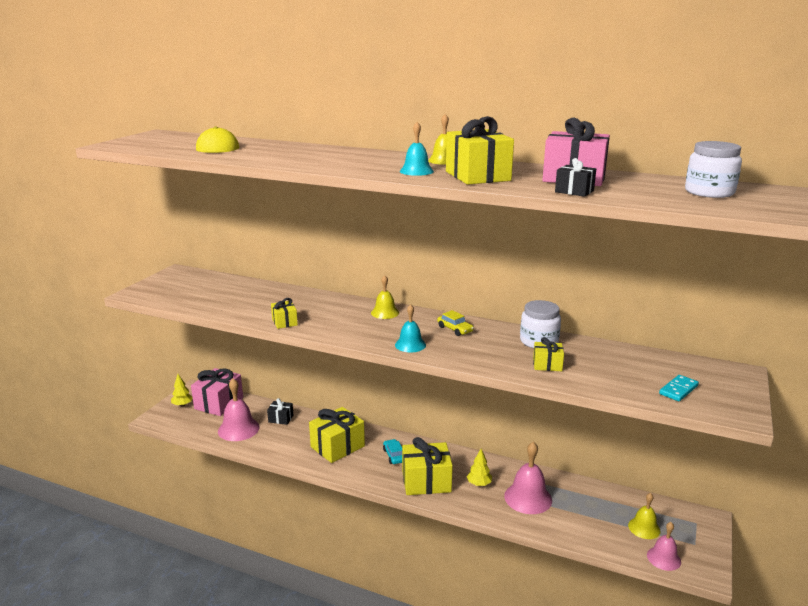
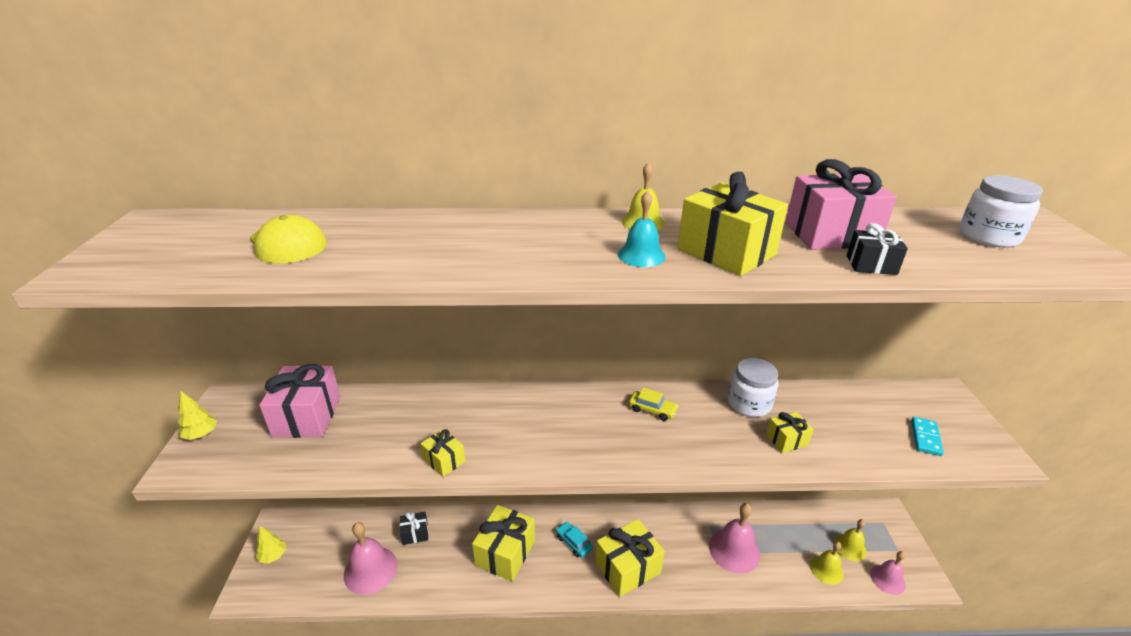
camera: 25 degrees left, 10 degrees up
(219, 403) = (322, 536): pink gift -> pink gift (307, 416)
(385, 312) = (555, 404): yellow bell -> yellow bell (826, 569)
(410, 345) = (625, 454): turquoise bell -> none
(479, 484) = (679, 550): yellow tree -> yellow tree (201, 435)

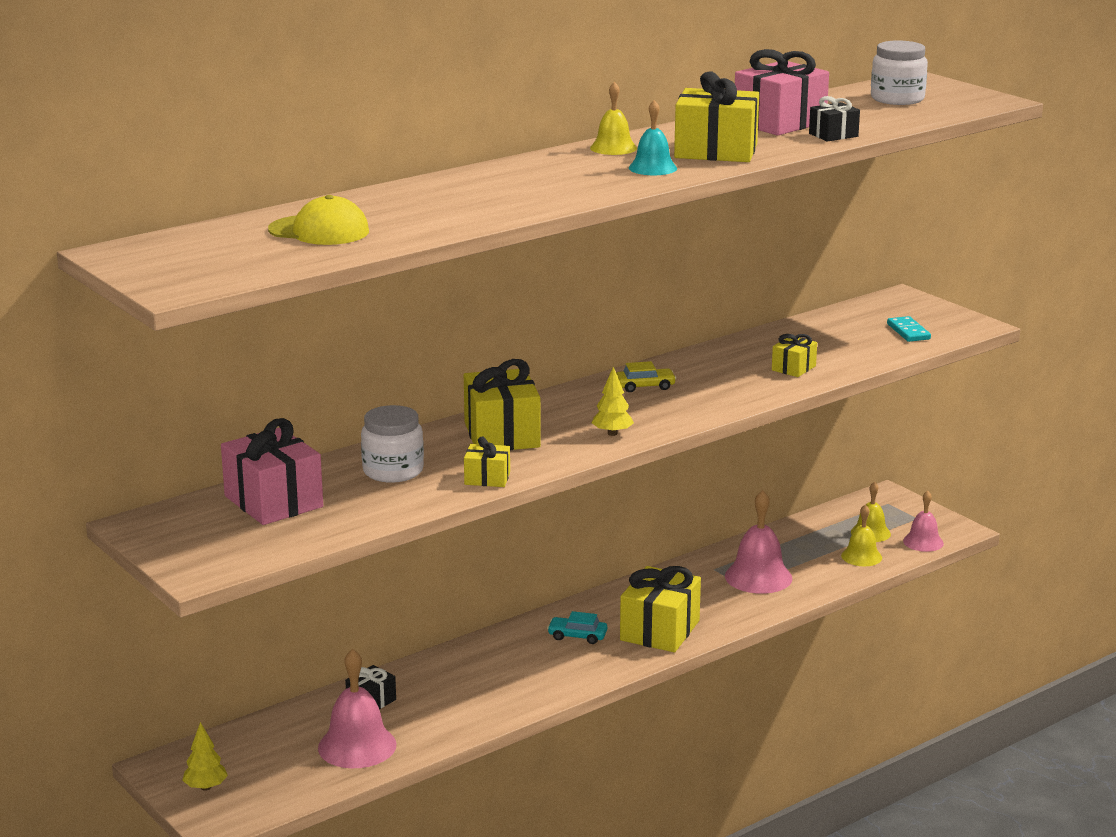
camera: 35 degrees left, 10 degrees down
(201, 435) = (171, 550): yellow tree -> yellow tree (612, 433)
(505, 553) = (507, 672): yellow gift -> yellow gift (502, 435)
(749, 403) = (732, 355): white jar -> white jar (393, 471)

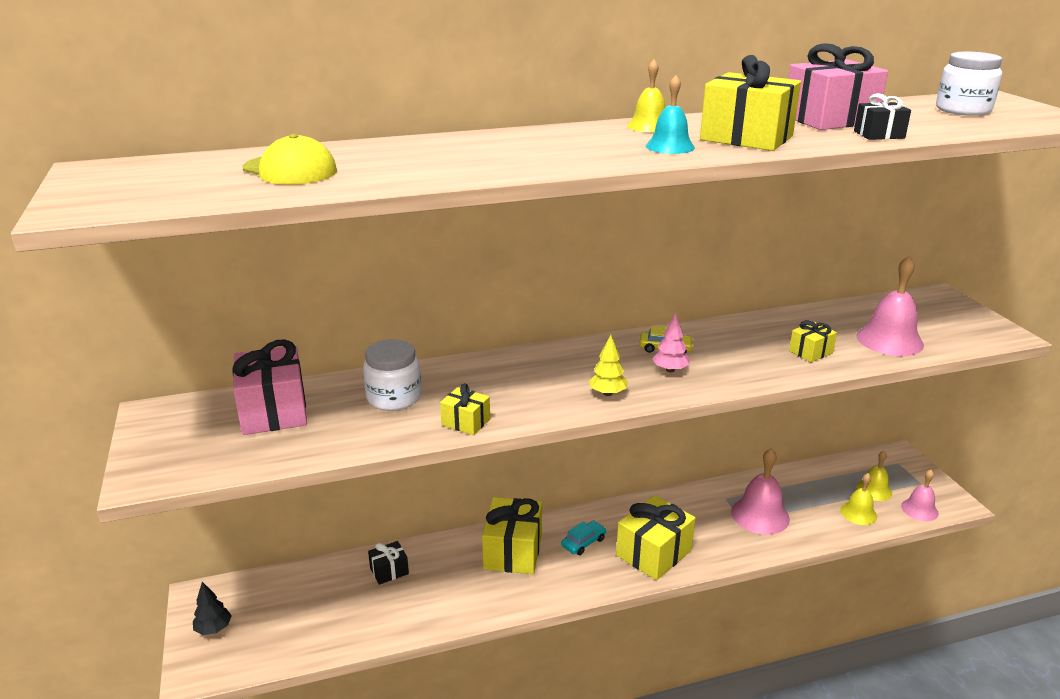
camera: 20 degrees right, 5 degrees up
(206, 787) = (213, 629): yellow tree -> black tree
(357, 746) = (350, 616): pink bell -> pink bell (889, 340)
(502, 435) = (511, 377): yellow gift -> yellow gift (513, 551)
(577, 636) = (583, 542): turquoise car -> turquoise car turned 105 degrees clockwise
(662, 404) = (670, 370): none -> pink tree
(908, 332) = (936, 331): turquoise domino -> none

